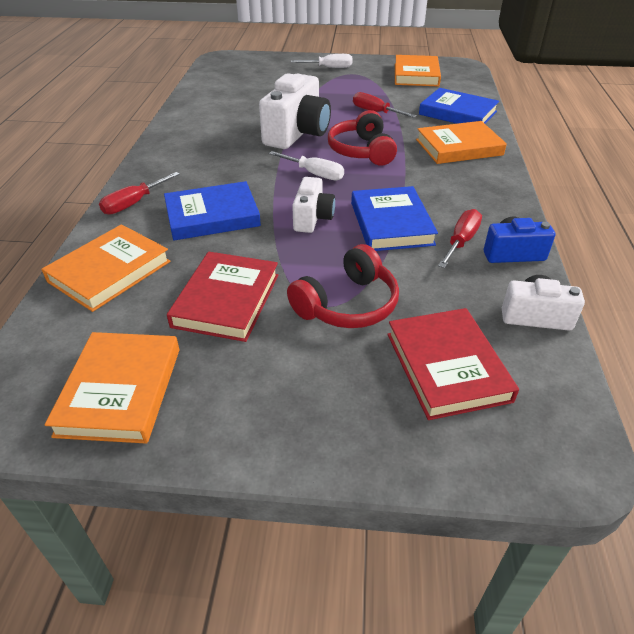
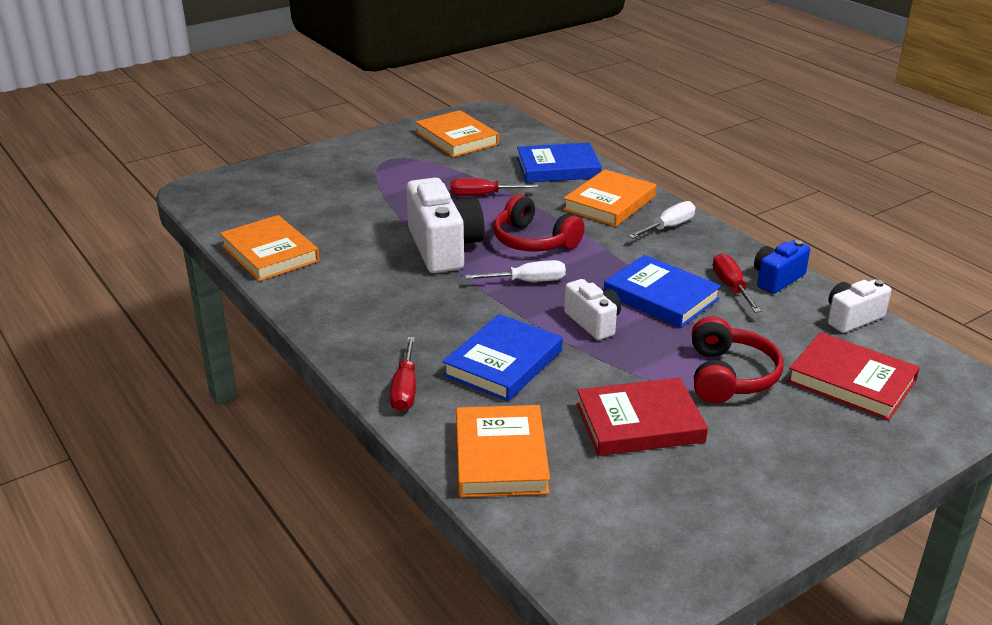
camera: 40 degrees left, 10 degrees down
(120, 390) = (677, 529): orange book -> orange book (270, 253)
(227, 300) = (639, 423): red book -> red book turned 75 degrees counterclockwise
(329, 68) = (351, 160): white screwdriver -> white screwdriver (668, 227)

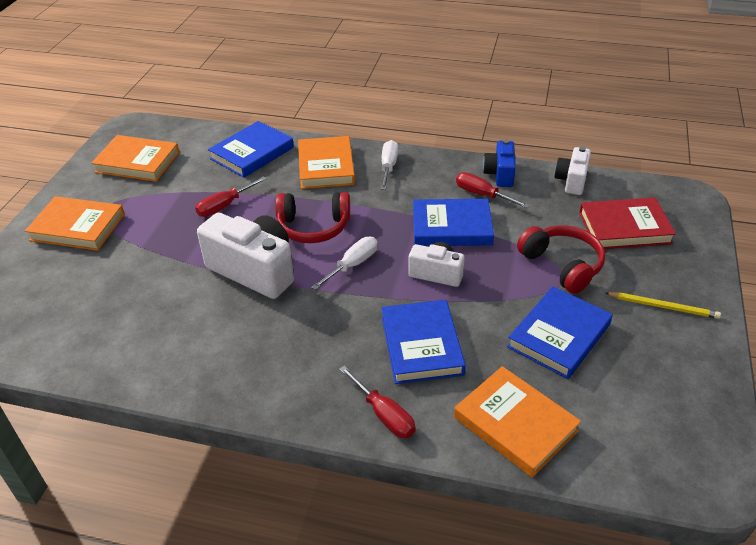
camera: 40 degrees left, 10 degrees up
(270, 253) = (111, 359): orange book -> orange book (77, 227)
(639, 423) = (559, 335): red book -> blue book
(789, 461) = (663, 307): none -> yellow pencil

